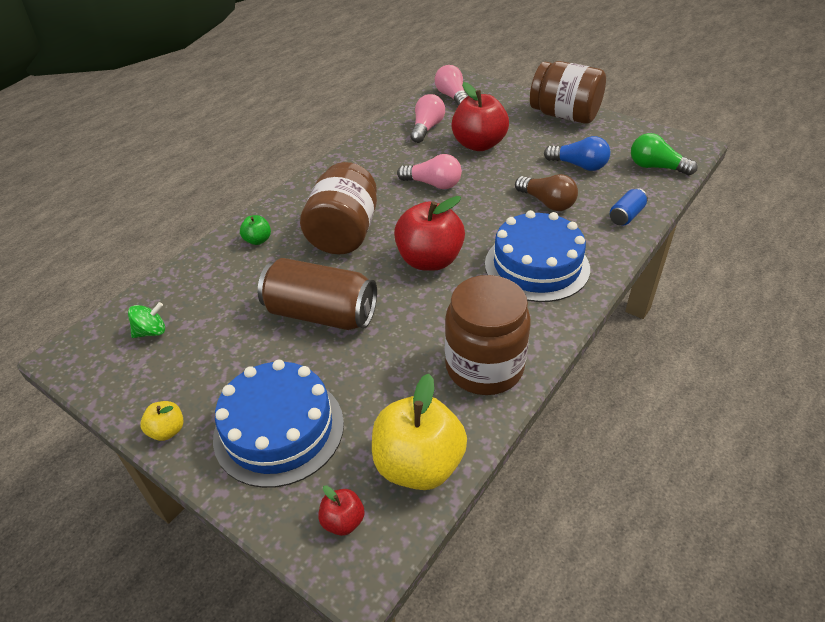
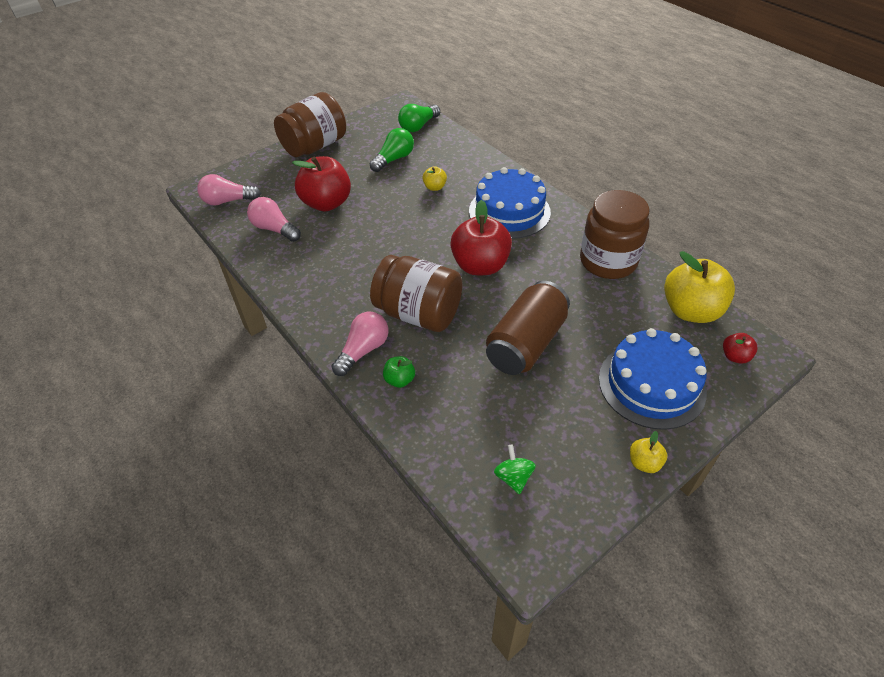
camera: 75 degrees left, 5 degrees up
(433, 184) = (373, 243): pink light bulb -> pink light bulb (363, 350)
(547, 203) = (435, 187): brown light bulb -> yellow apple
(579, 165) = (394, 159): blue light bulb -> green light bulb
(626, 216) = (470, 156): blue can -> none

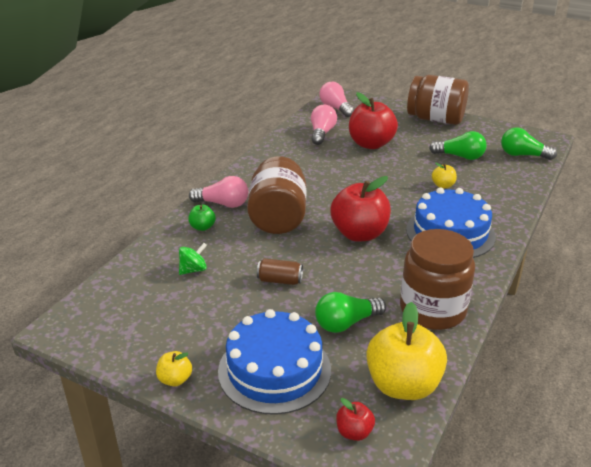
camera: 65 degrees right, 15 degrees down
(513, 477) = (131, 304): green spinning top -> green spinning top (193, 270)
(526, 343) = (280, 280): brown can -> brown can, size x0.47
(605, 318) = (346, 323): none -> green light bulb

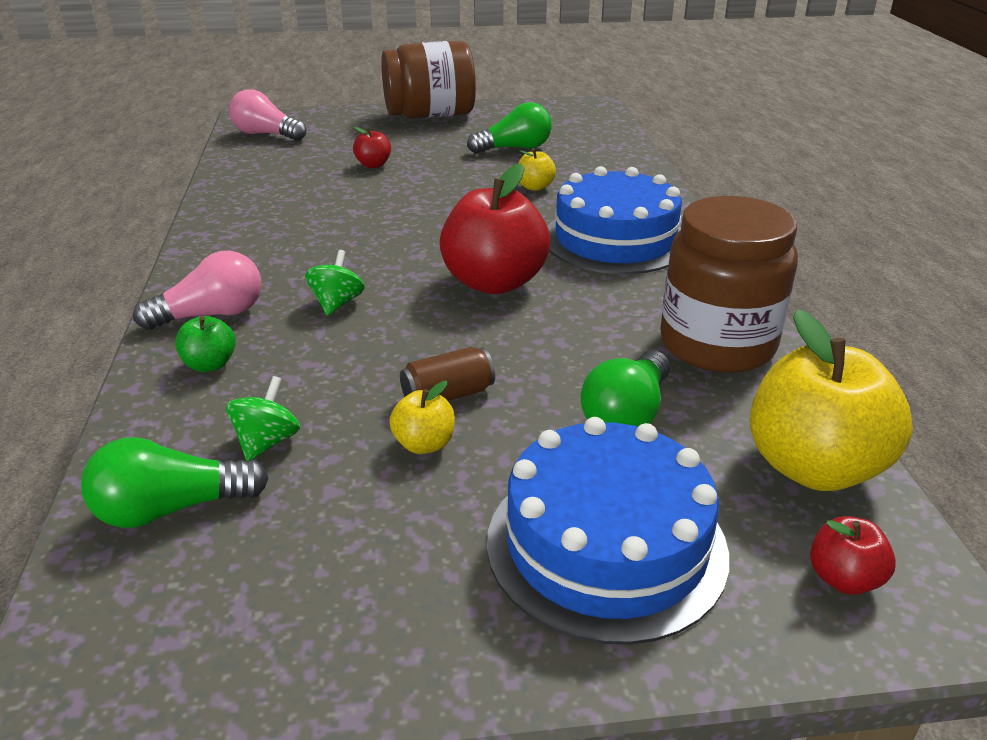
camera: 35 degrees left, 0 degrees up
(175, 379) = (446, 665): yellow apple -> yellow apple (424, 444)
(278, 217) = (337, 303): brown jar -> green spinning top
(322, 133) = (280, 170): pink light bulb -> none
(371, 144) = (373, 165): red apple -> red apple, size x0.46
(523, 155) = (588, 128): green light bulb -> green light bulb (171, 509)

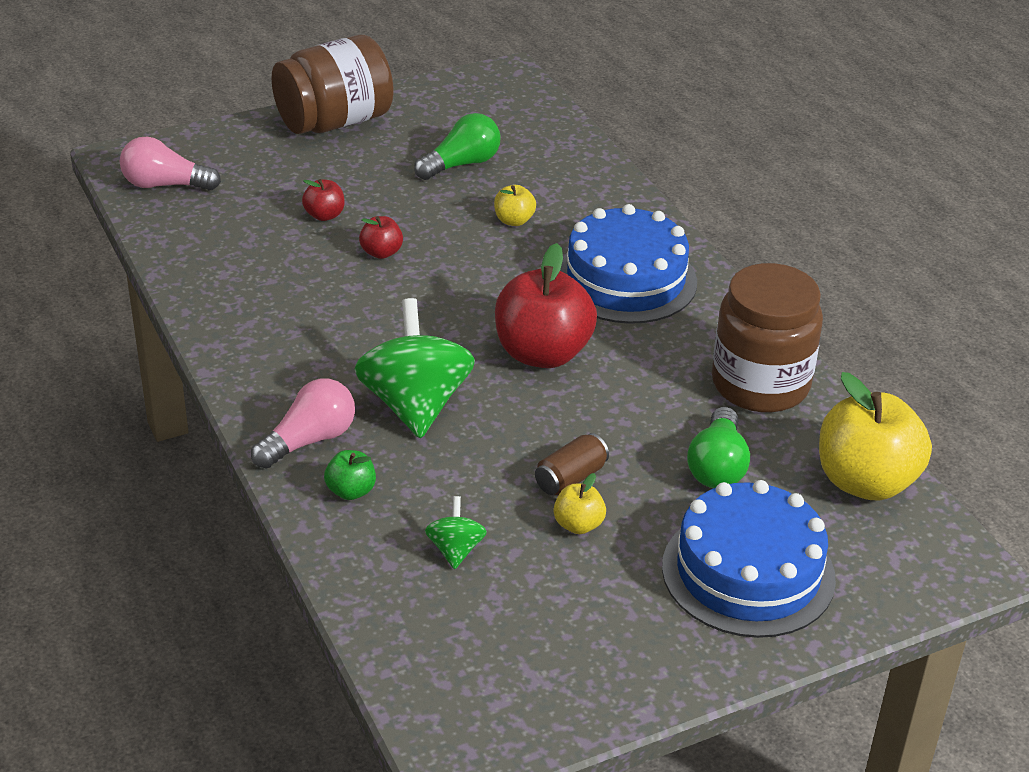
camera: 20 degrees left, 5 degrees up
(171, 509) = (425, 618): green light bulb -> none
(337, 303) = (415, 405): green spinning top -> green spinning top, size x2.12
(843, 578) = (906, 560): red apple -> red apple (381, 252)

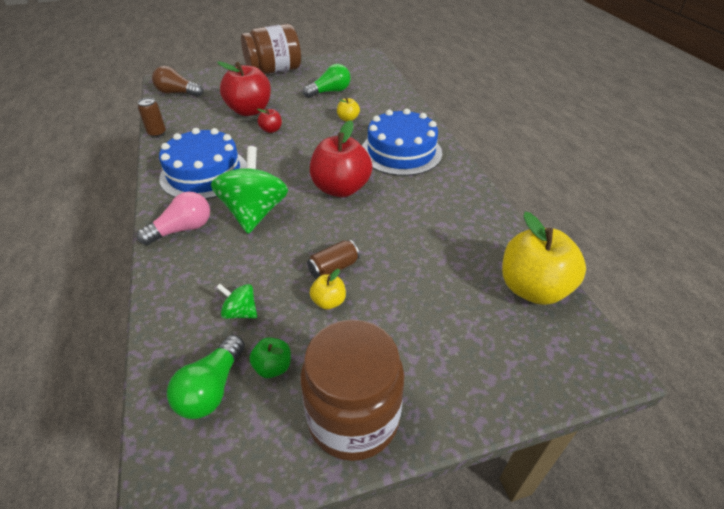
camera: 10 degrees right, 5 degrees up
(165, 185) = (177, 93): pink light bulb -> brown light bulb
(172, 273) = (157, 133): none -> brown can
(324, 215) = (249, 111): red apple -> red apple, size x2.18
(351, 491) = (192, 264): green apple -> green apple (273, 367)
(455, 550) = (240, 312): green spinning top -> green spinning top turned 75 degrees counterclockwise
(717, 466) = (432, 268): green light bulb -> green light bulb (211, 388)
(748, 572) = (439, 351): blue cake -> blue cake (204, 173)
(760, 384) = (470, 217): brown jar -> brown jar (353, 417)

